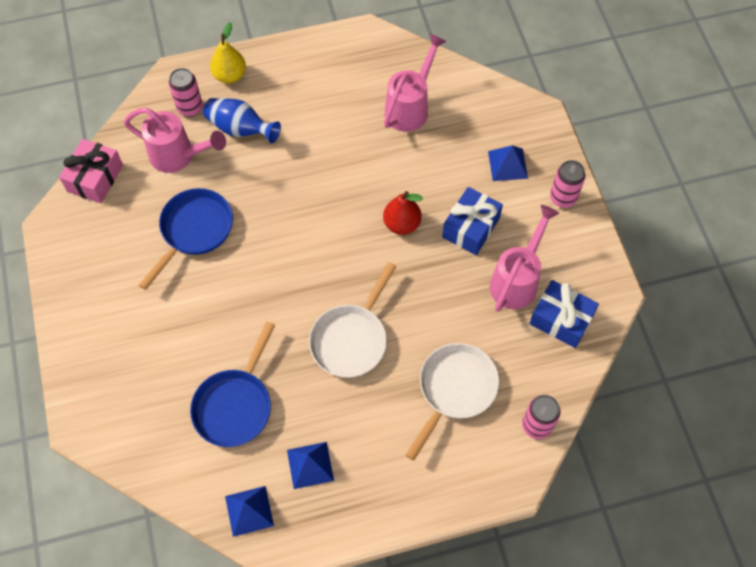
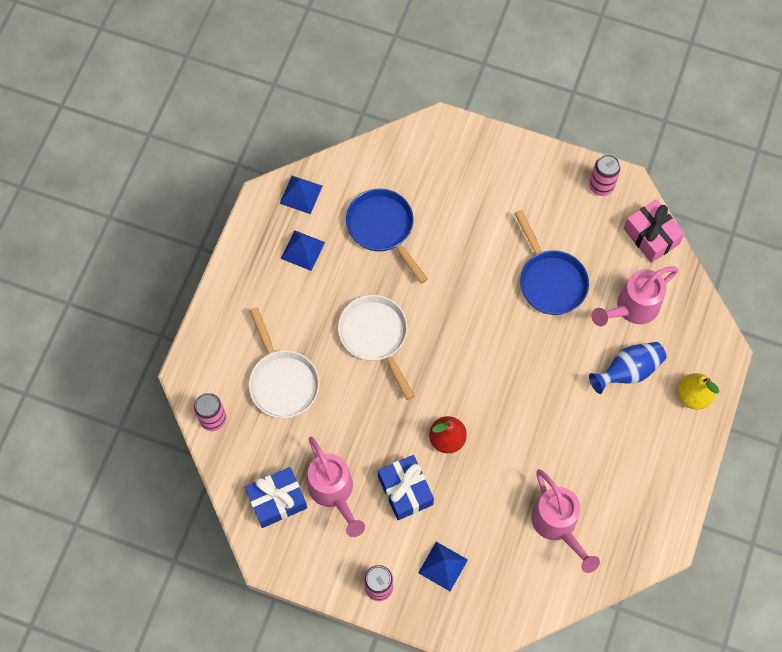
camera: 125 degrees right, 5 degrees up
(190, 108) = (677, 344): pink can -> pink can (601, 186)

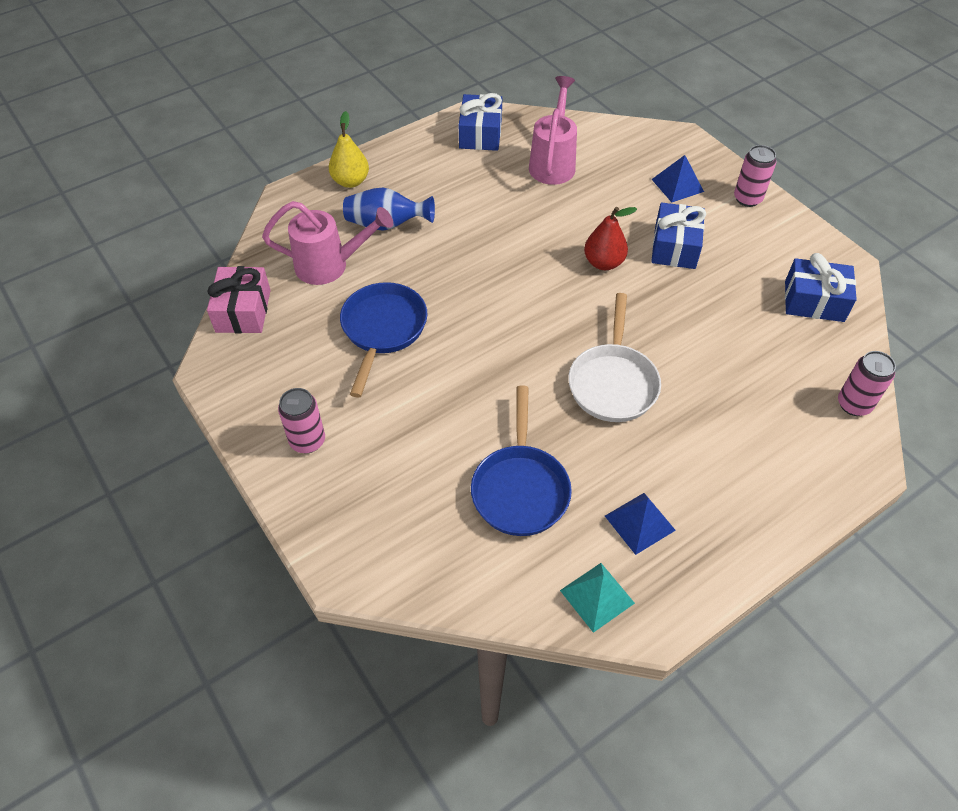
camera: 145 degrees left, 15 degrees down
(282, 382) = (750, 397): white pan -> none
(301, 194) = (597, 596): blue pyramid -> turquoise pyramid
(334, 493) = (749, 279): pink watering can -> none
(601, 186) = (237, 384): pink can -> pink can (307, 441)
(641, 521) = (480, 134): none -> blue gift

